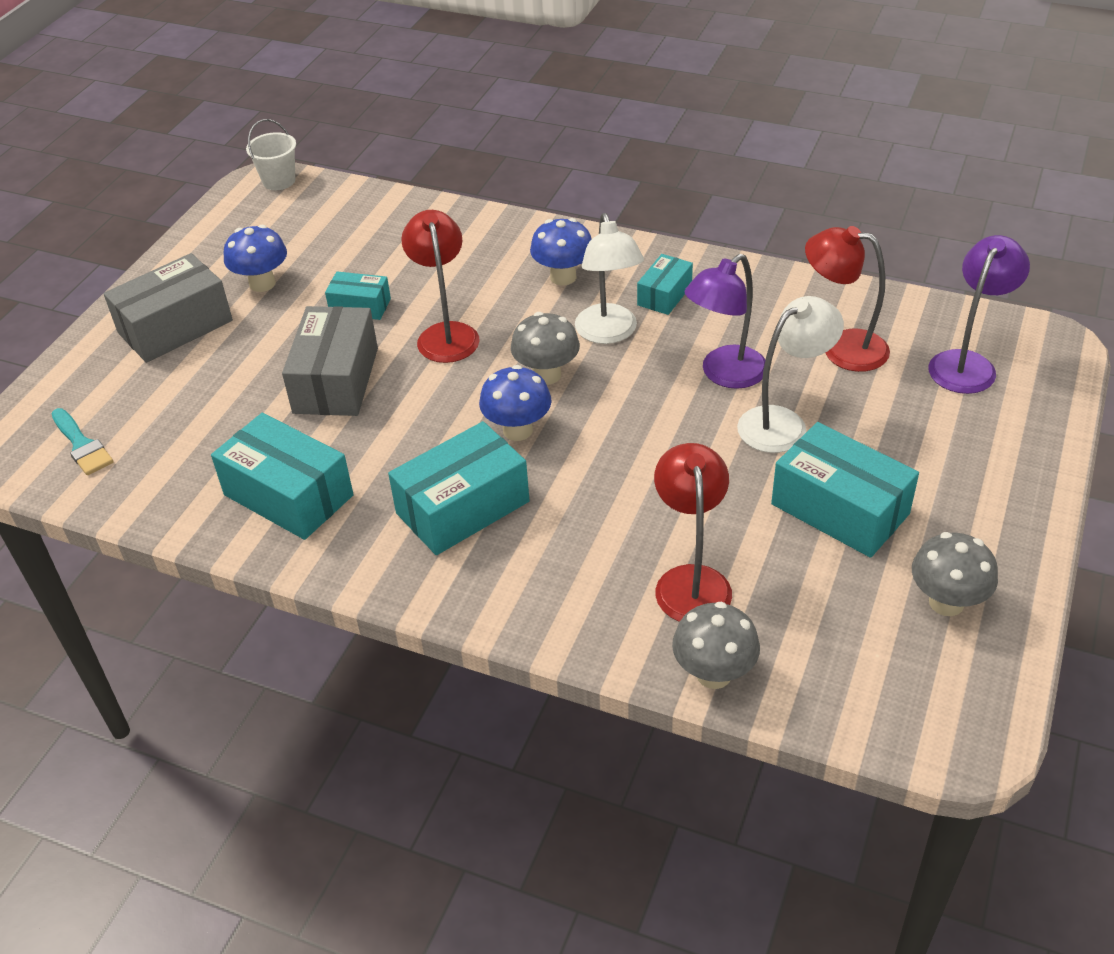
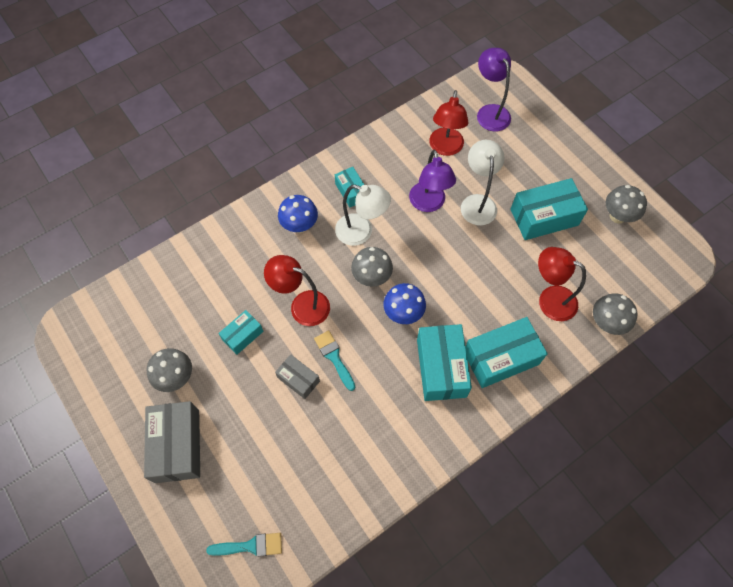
camera: 60 degrees left, 20 degrees up
(262, 283) = (176, 377): blue mushroom -> grey mushroom
(279, 181) = (75, 319): white bucket -> none
(288, 495) = (375, 447): turquoise box -> turquoise box (501, 358)
(336, 380) = (298, 379): grey box -> grey box, size x0.56
(393, 396) = (334, 357): none -> turquoise brush
(842, 347) = (445, 148): red lamp -> red lamp turned 45 degrees counterclockwise

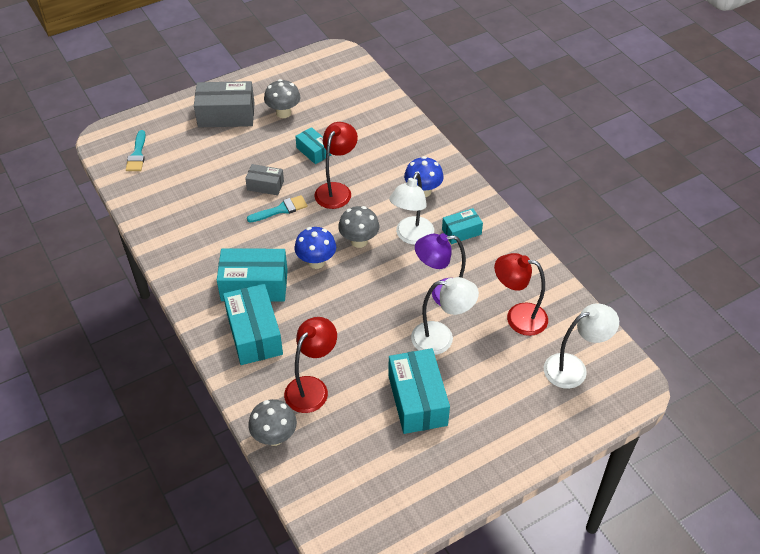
camera: 95 degrees right, 15 degrees down
(298, 379) = (265, 185): grey box -> grey box turned 60 degrees clockwise
(490, 112) = (573, 368): purple lamp -> white lamp
(617, 216) = (413, 480): grey mushroom -> none

